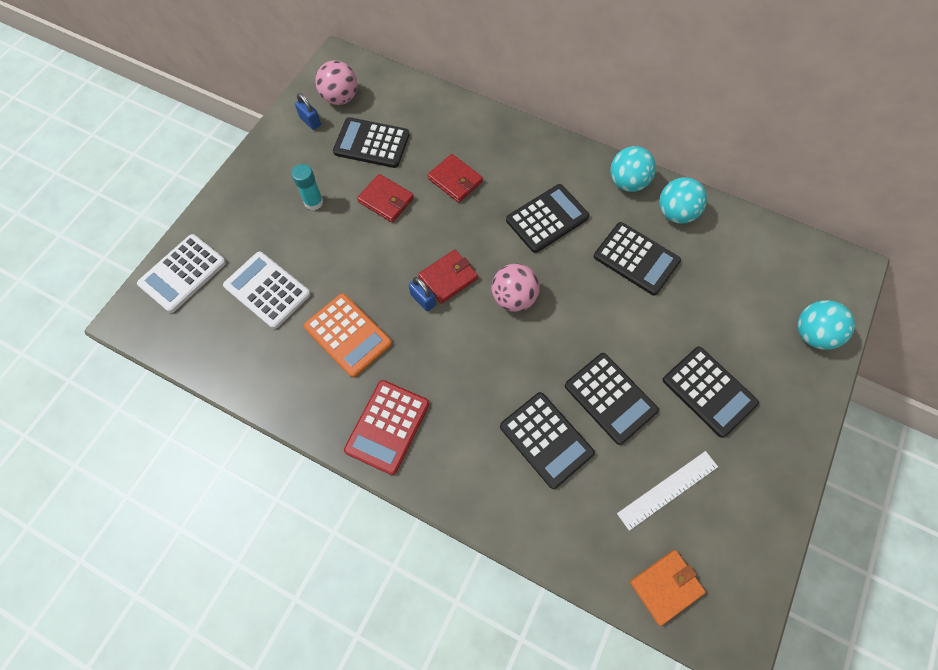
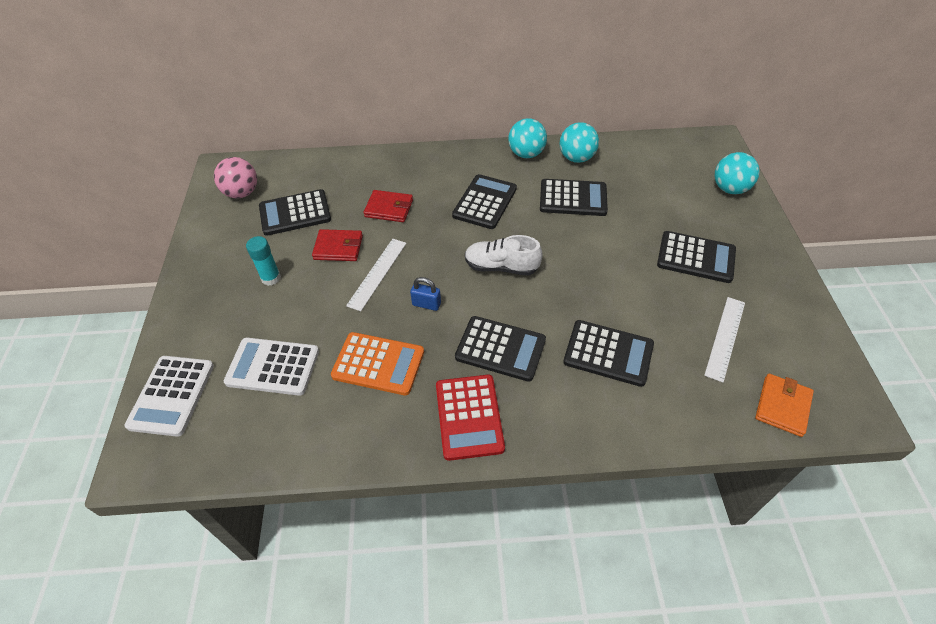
camera: 30 degrees left, 15 degrees down
(310, 121) = (224, 220): blue padlock -> none
(402, 245) = (377, 273): none -> white ruler
(448, 278) = (436, 278): red wallet -> none
(513, 298) = (501, 267): pink ball -> white shoe
(610, 398) = (631, 298): black calculator -> black calculator (500, 348)

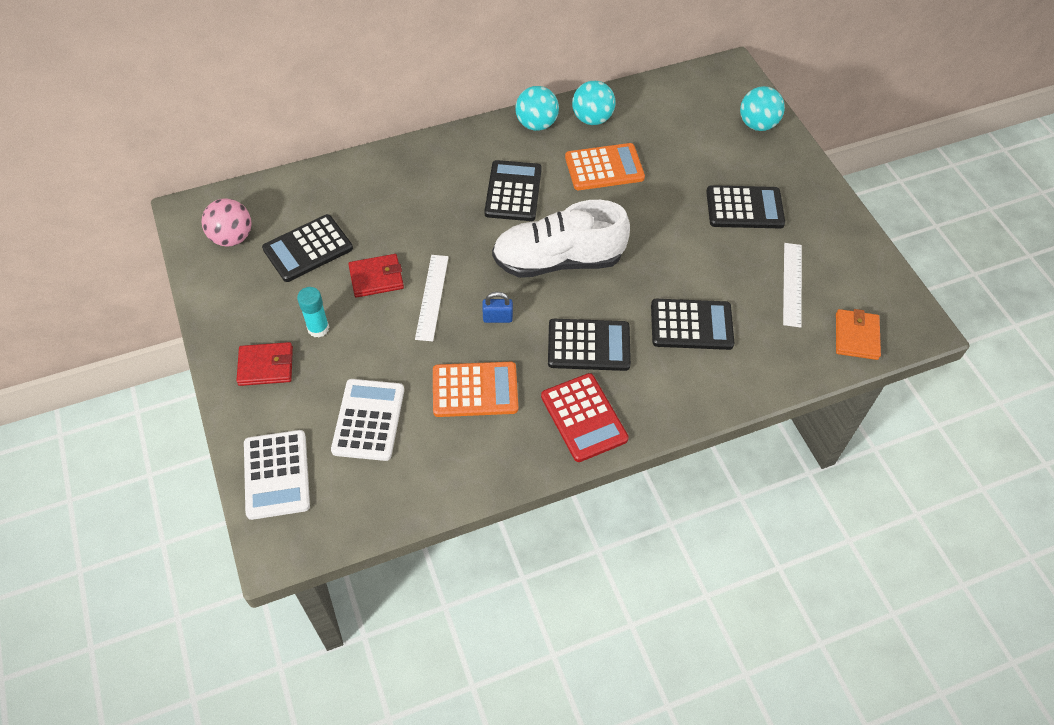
camera: 20 degrees left, 5 degrees up
(273, 367) = (368, 420): white calculator -> white calculator turned 105 degrees clockwise
(389, 208) = (412, 220): red wallet -> red wallet (266, 366)
(501, 267) = (558, 260): white shoe -> white shoe, size x1.64
(573, 198) = (604, 167): black calculator -> orange calculator

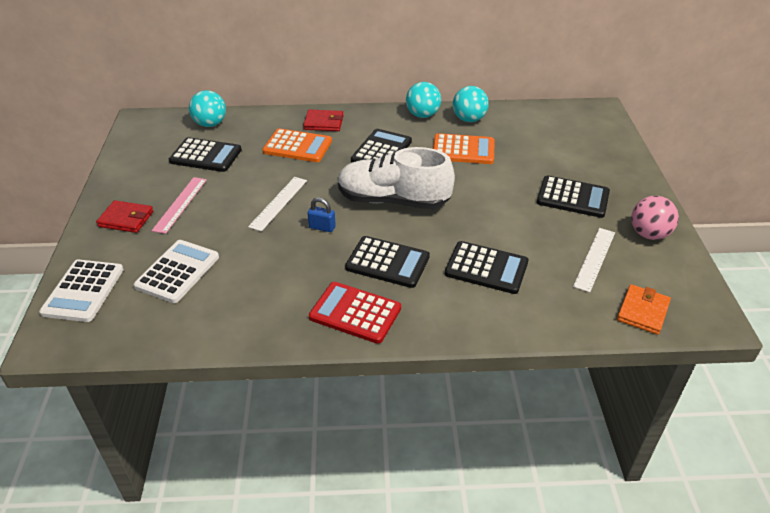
camera: 20 degrees right, 15 degrees down
(232, 237) = (157, 139): pink ball -> pink ball (649, 234)
(308, 249) = (206, 155): black calculator -> black calculator turned 150 degrees counterclockwise
(318, 328) = (180, 204): turquoise glue stick -> pink ruler
(376, 278) = (244, 182): red wallet -> red wallet (323, 123)
(475, 390) = (274, 271): orange calculator -> orange calculator (297, 146)
(584, 417) = (355, 313): red calculator -> red calculator turned 120 degrees clockwise
(757, 124) = (608, 146): turquoise ball -> turquoise ball (210, 124)

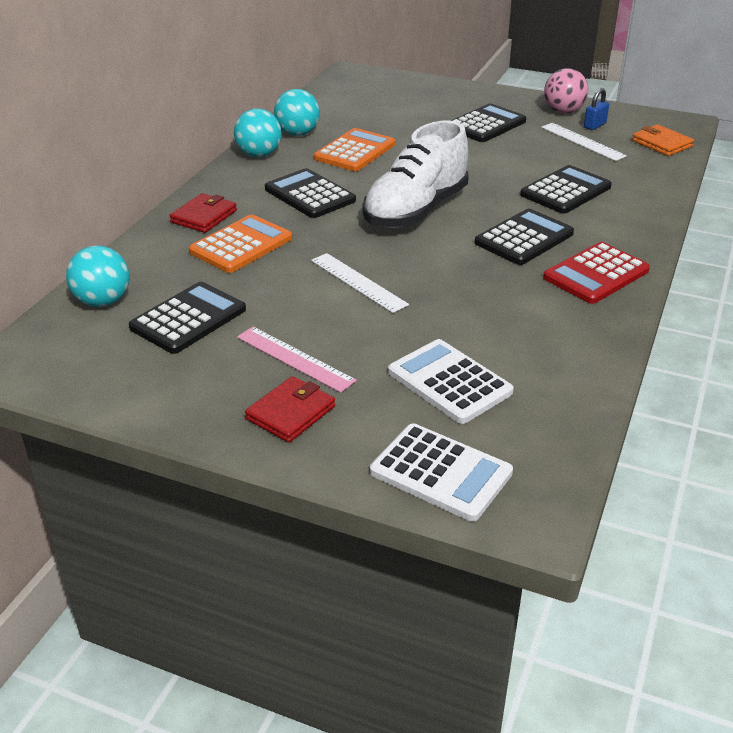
camera: 65 degrees left, 5 degrees down
(322, 227) = (432, 263): blue padlock -> blue padlock (594, 125)

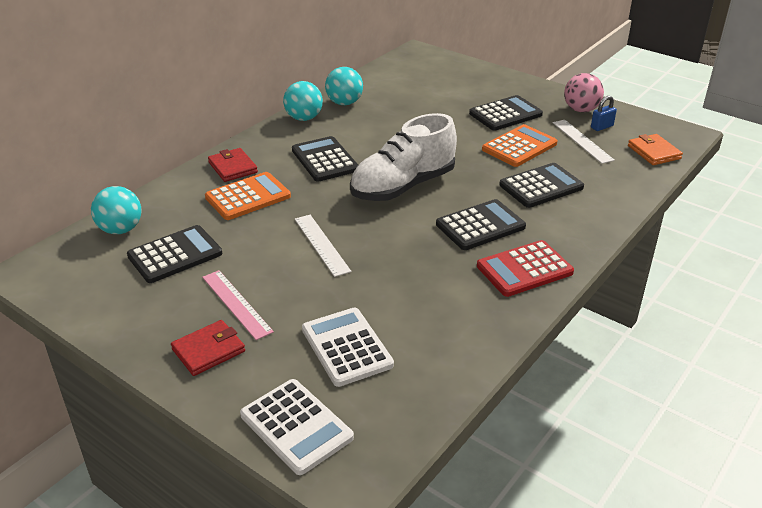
camera: 15 degrees right, 0 degrees up
(204, 216) = (233, 167): red wallet -> red wallet turned 75 degrees counterclockwise
(355, 151) = (382, 125): orange calculator -> orange calculator (519, 147)

